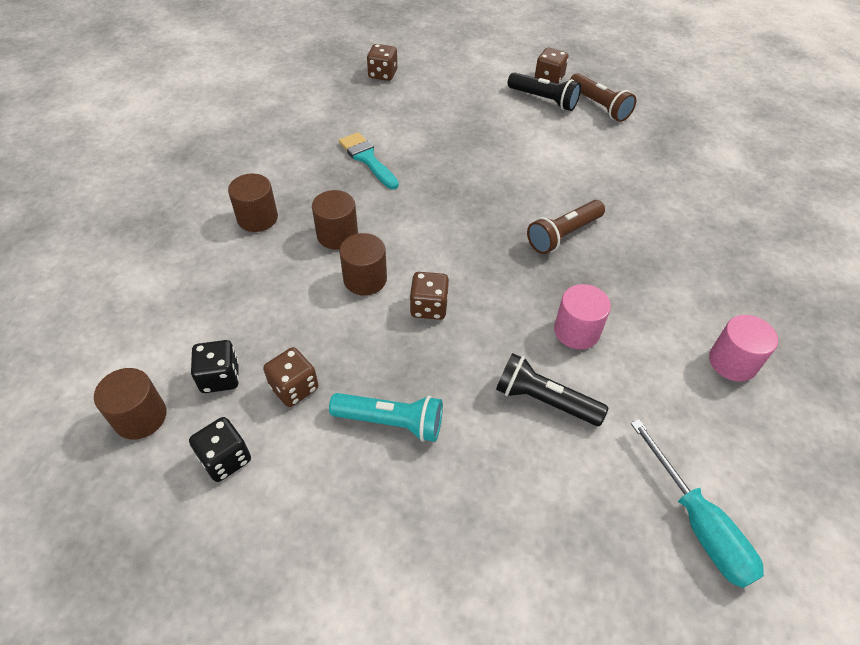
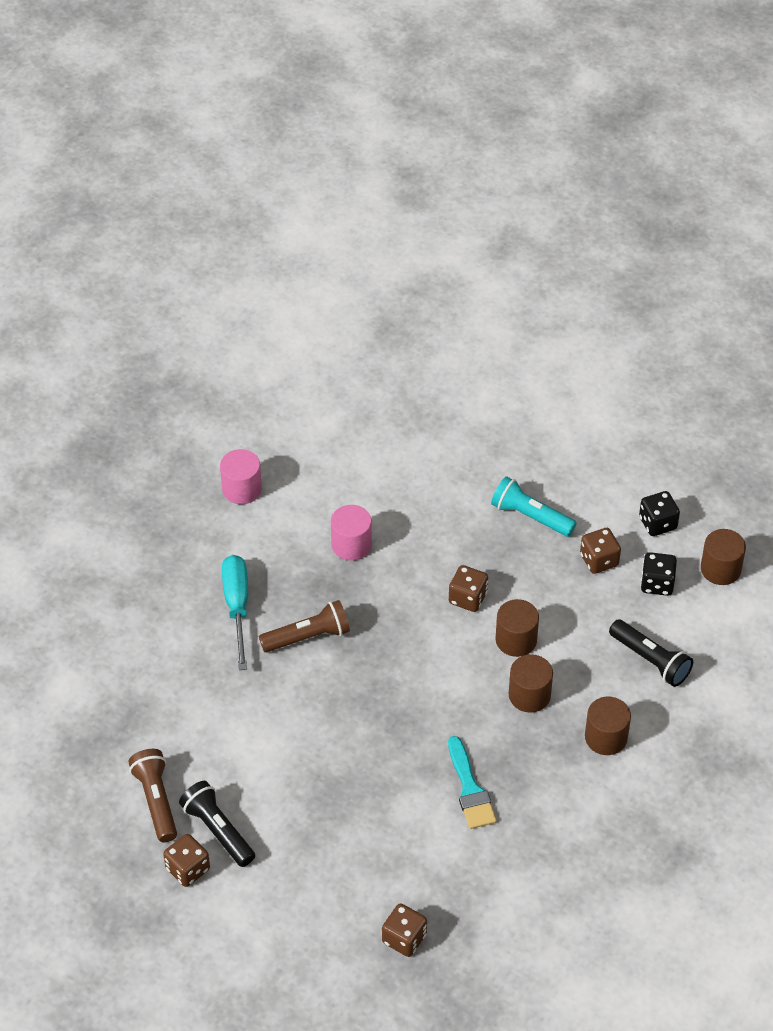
camera: 160 degrees left, 0 degrees up
(544, 400) = (408, 501): black flashlight -> black flashlight (650, 660)
(698, 524) = (347, 404): turquoise screwdriver -> turquoise screwdriver (237, 607)

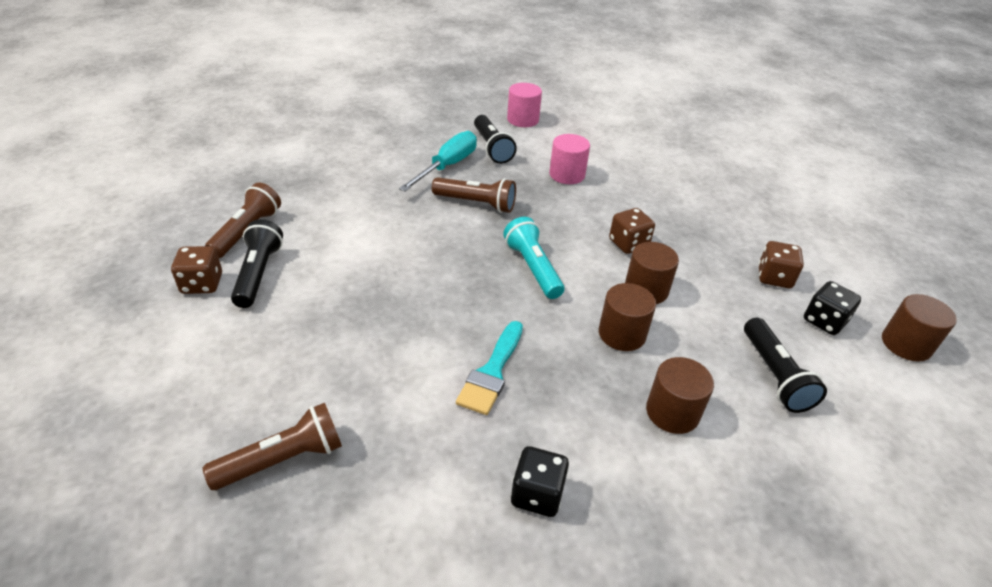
camera: 35 degrees right, 10 degrees down
(252, 553) = (492, 148): none -> black flashlight
(404, 938) = (283, 459): brown dice -> brown flashlight
(530, 516) = (731, 224): turquoise flashlight -> turquoise flashlight (533, 268)
(657, 523) = (854, 281): black dice -> black dice (537, 494)

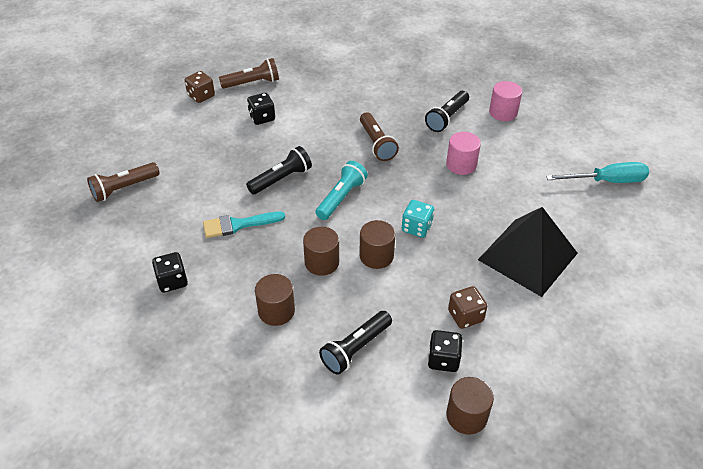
camera: 55 degrees right, 5 degrees up
(259, 273) = (226, 107): black flashlight -> black flashlight (281, 179)
(283, 459) = (124, 188): brown flashlight -> brown flashlight turned 120 degrees clockwise
(322, 256) = (262, 118): none -> black dice
(447, 166) = (400, 112): turquoise screwdriver -> turquoise screwdriver (607, 181)
(628, 244) = (416, 228): brown dice -> turquoise dice
(721, 204) = (527, 256): none -> black pyramid

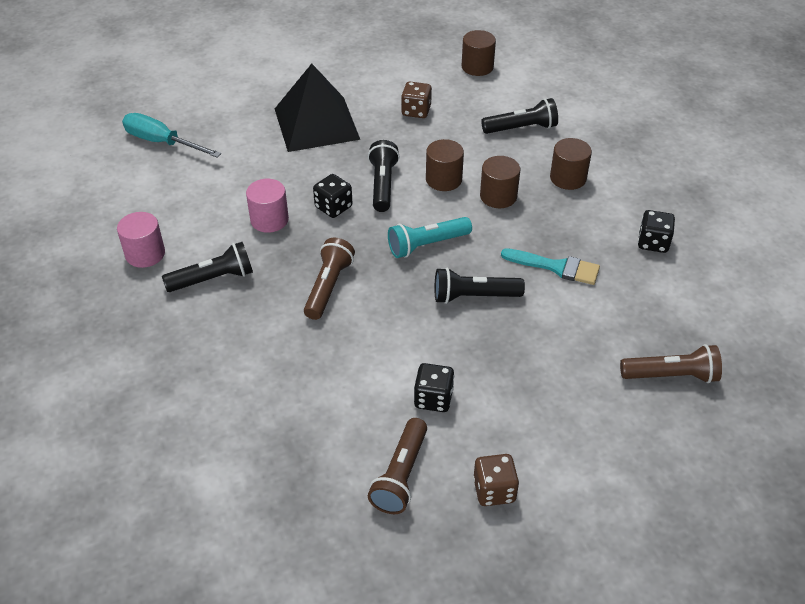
camera: 145 degrees left, 0 degrees up
(252, 83) = (400, 475): brown flashlight -> brown flashlight turned 90 degrees counterclockwise
(416, 228) = (383, 185): turquoise dice -> black flashlight
(443, 359) = (461, 96): black dice -> black dice (333, 207)

